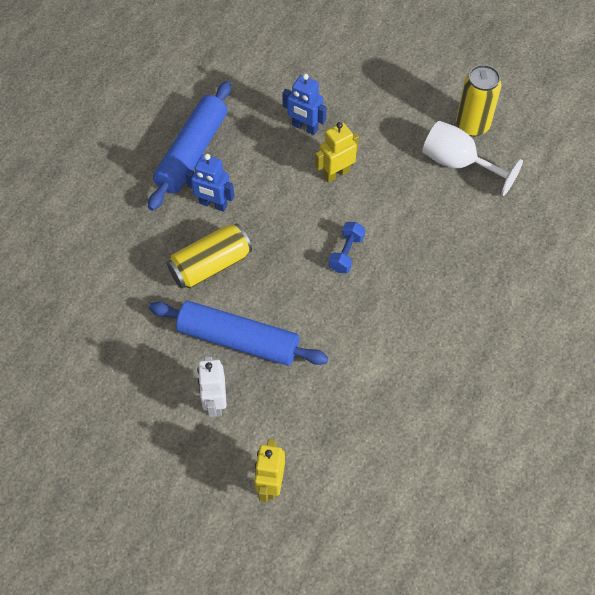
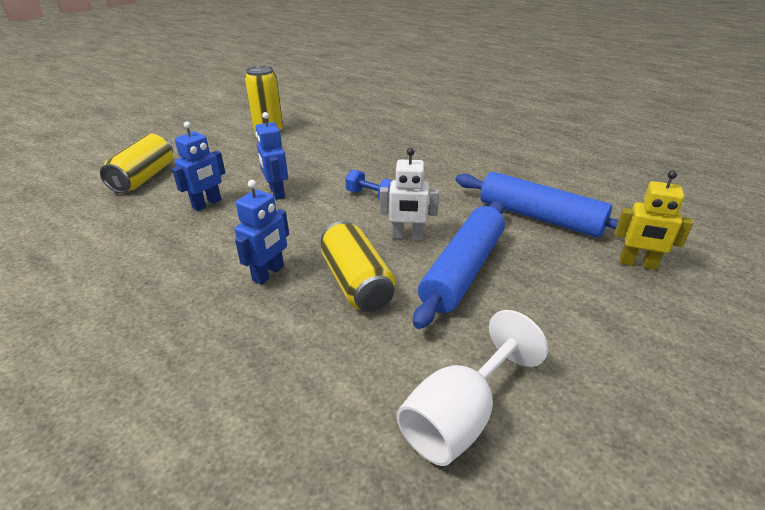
camera: 80 degrees left, 25 degrees down
(192, 152) = (177, 284): blue rolling pin -> blue rolling pin (539, 217)
(215, 402) = (546, 294): white robot -> white robot (407, 236)
(336, 173) = (276, 193): yellow robot -> blue robot
(341, 61) = (144, 177): none -> yellow can
(458, 163) = (302, 141): white goblet -> white goblet (459, 416)

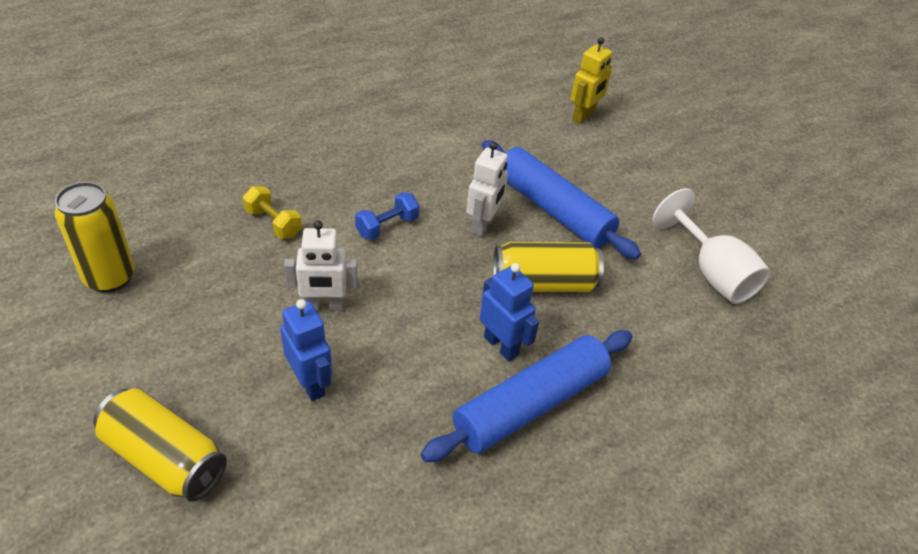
camera: 75 degrees left, 10 degrees up
(276, 193) = (324, 306): blue robot -> white robot
(343, 159) = (273, 223): none -> yellow dumbbell
(539, 217) = (494, 132): blue rolling pin -> blue rolling pin (530, 405)

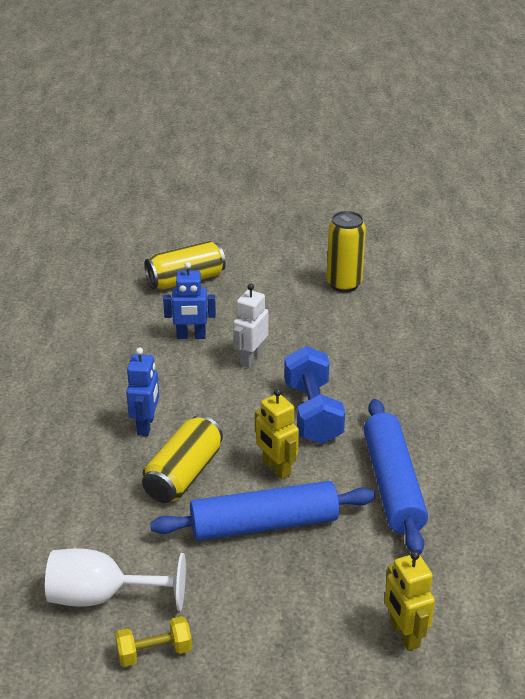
camera: 125 degrees right, 10 degrees down
(273, 223) = (355, 358): yellow dumbbell -> yellow dumbbell (154, 652)
(387, 226) = (312, 413): blue dumbbell -> blue dumbbell, size x1.81
(483, 225) = (276, 468): white robot -> yellow robot
(501, 346) = (146, 425): blue robot -> blue robot turned 75 degrees counterclockwise
(530, 405) = (88, 418): blue rolling pin -> blue rolling pin (392, 484)

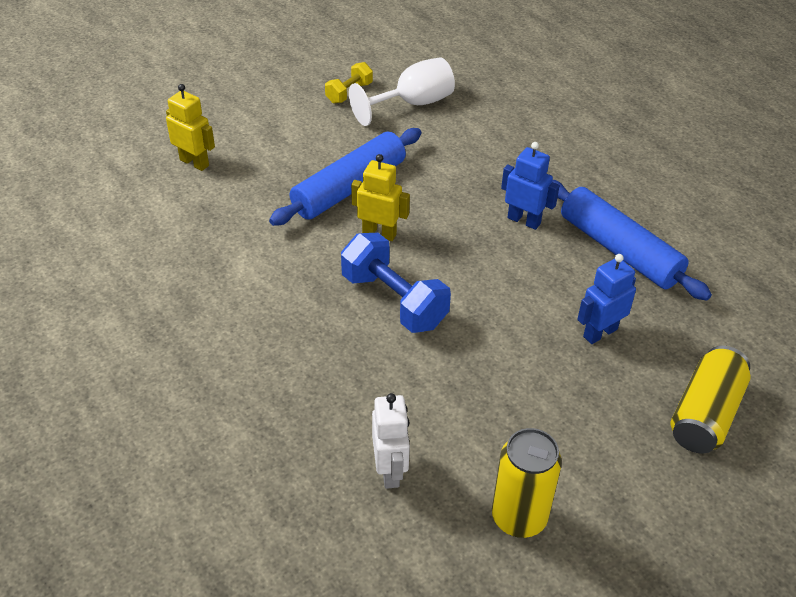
camera: 145 degrees right, 10 degrees up
(146, 425) = (524, 220): blue robot -> blue robot turned 150 degrees clockwise
(183, 475) = (447, 196): yellow can -> none
(250, 358) = (512, 335): white robot -> white robot (390, 471)
(392, 484) = (269, 263): blue rolling pin -> blue rolling pin (619, 250)

